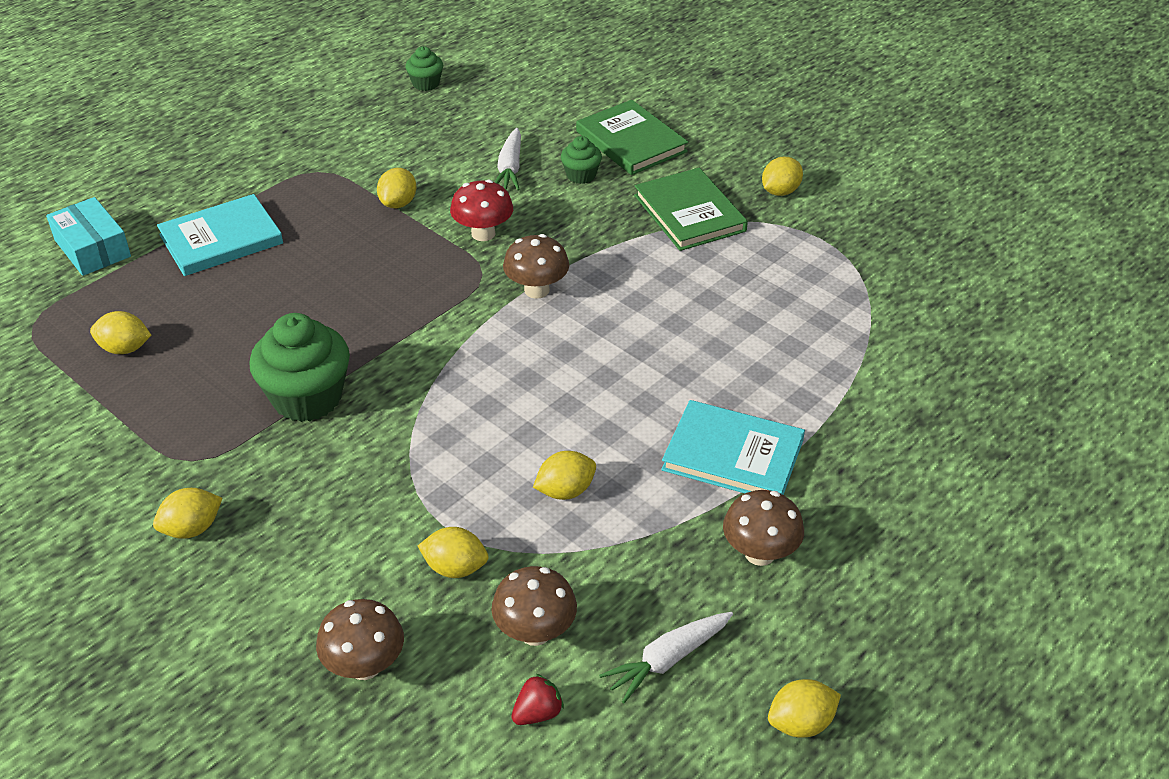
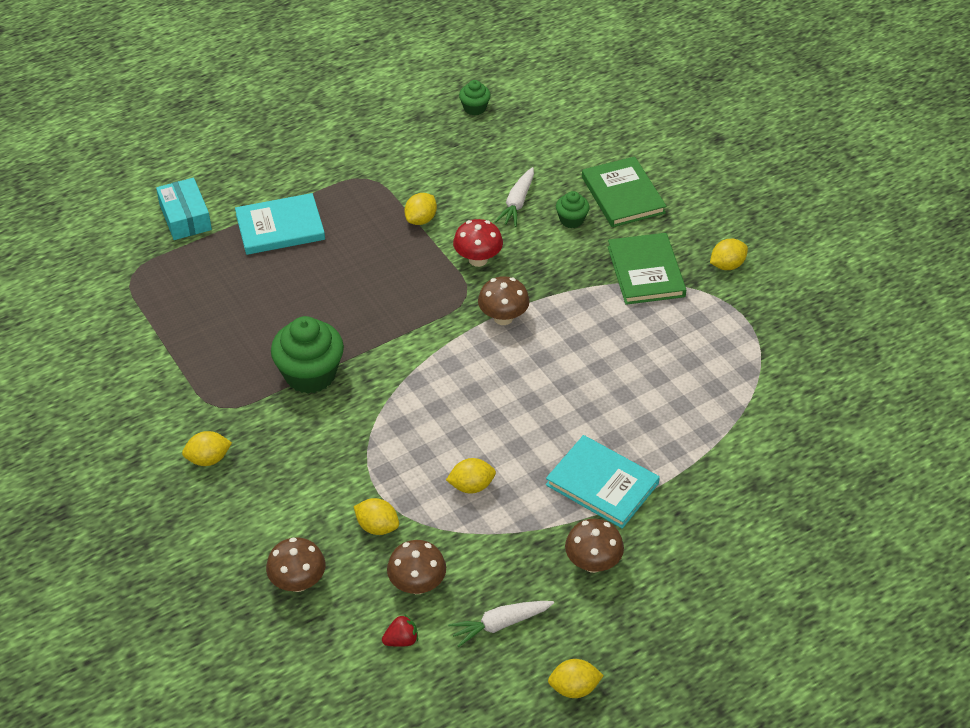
camera: 15 degrees right, 5 degrees up
(125, 348) = (192, 308): yellow lemon -> none

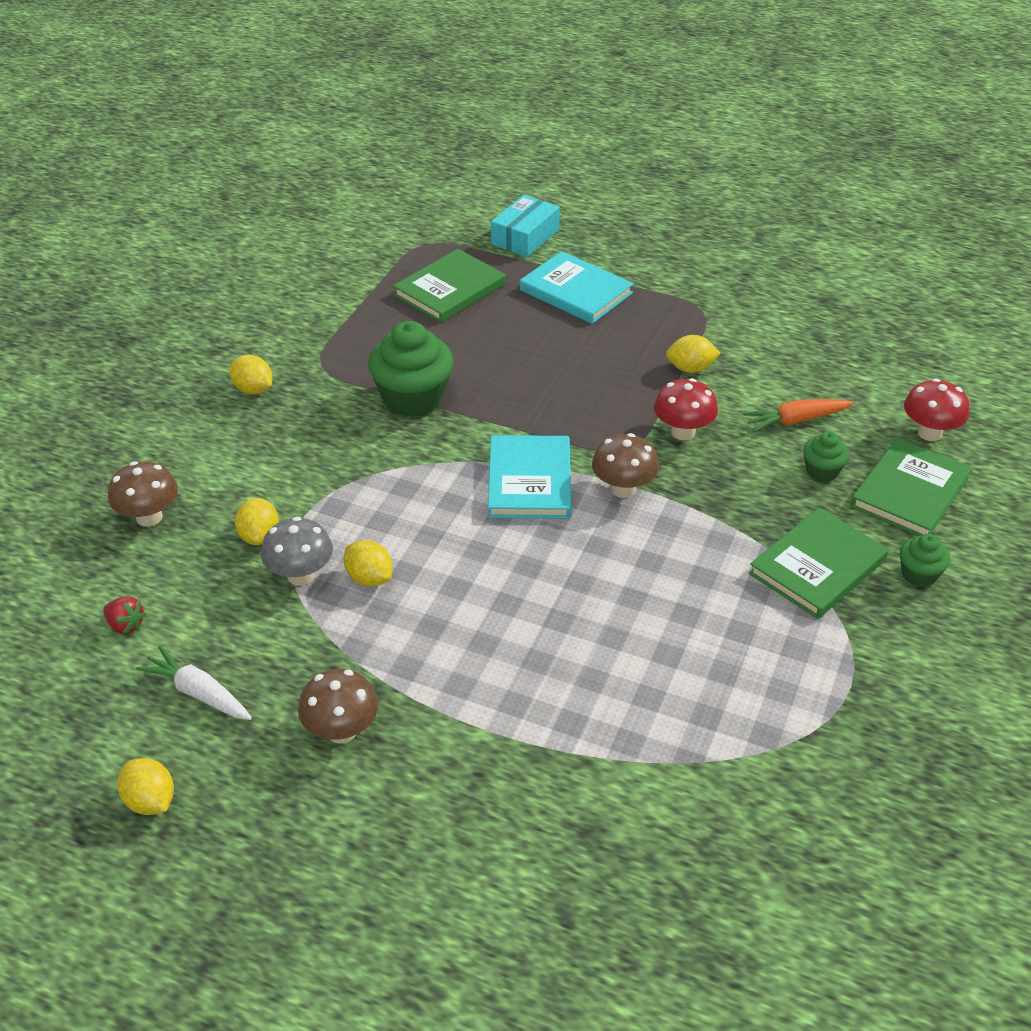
camera: 55 degrees right, 5 degrees down
(205, 291) = (450, 290): none -> green book
(417, 584) = (206, 602): brown mushroom -> none
(436, 521) = (300, 575): none -> grey mushroom
(474, 108) = (888, 328): green cupcake -> green cupcake (919, 574)
(517, 203) = (796, 420): white carrot -> orange carrot
(583, 154) = (929, 433): none -> red mushroom
(602, 484) = (463, 683): turquoise book -> turquoise book (530, 481)
(727, 265) = (912, 633): yellow lemon -> none

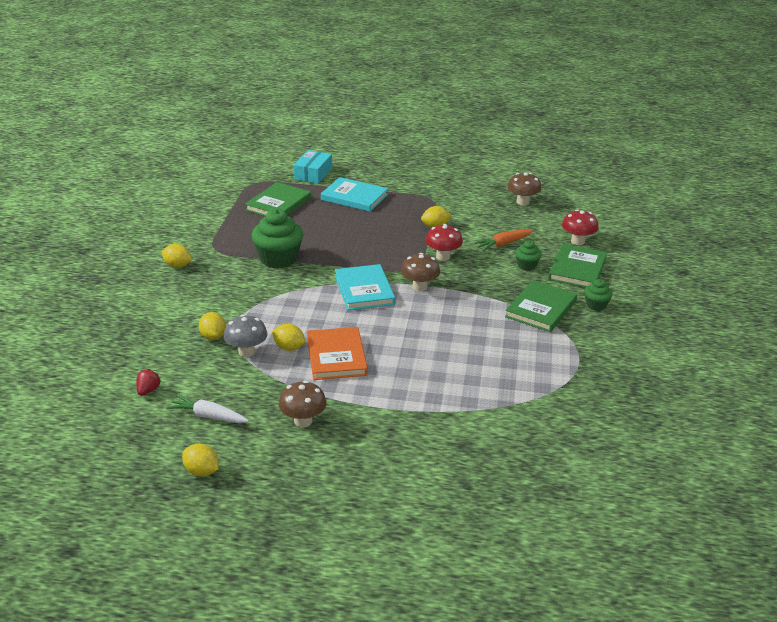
camera: 15 degrees left, 10 degrees down
(126, 625) = (148, 390): red strawberry -> red strawberry turned 90 degrees counterclockwise
(149, 517) = (139, 336): brown mushroom -> brown mushroom (522, 202)
(439, 608) = (336, 356): none -> orange book

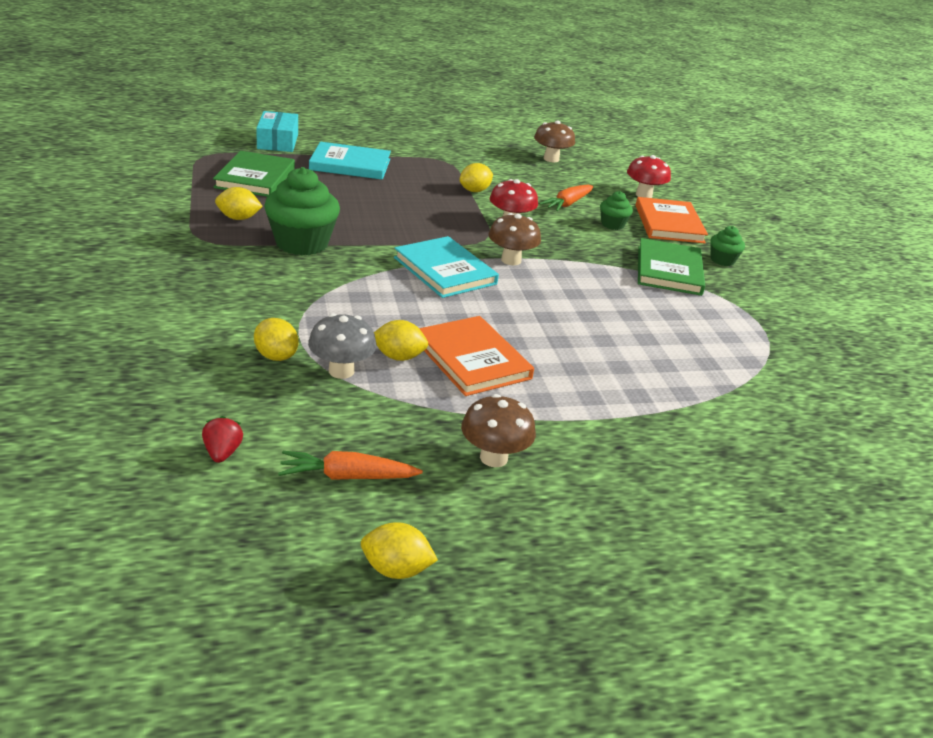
camera: 25 degrees left, 0 degrees up
(177, 266) = (157, 265): yellow lemon -> yellow lemon (238, 218)
(208, 416) = (348, 476): white carrot -> orange carrot
(577, 269) = (669, 224): green book -> orange book

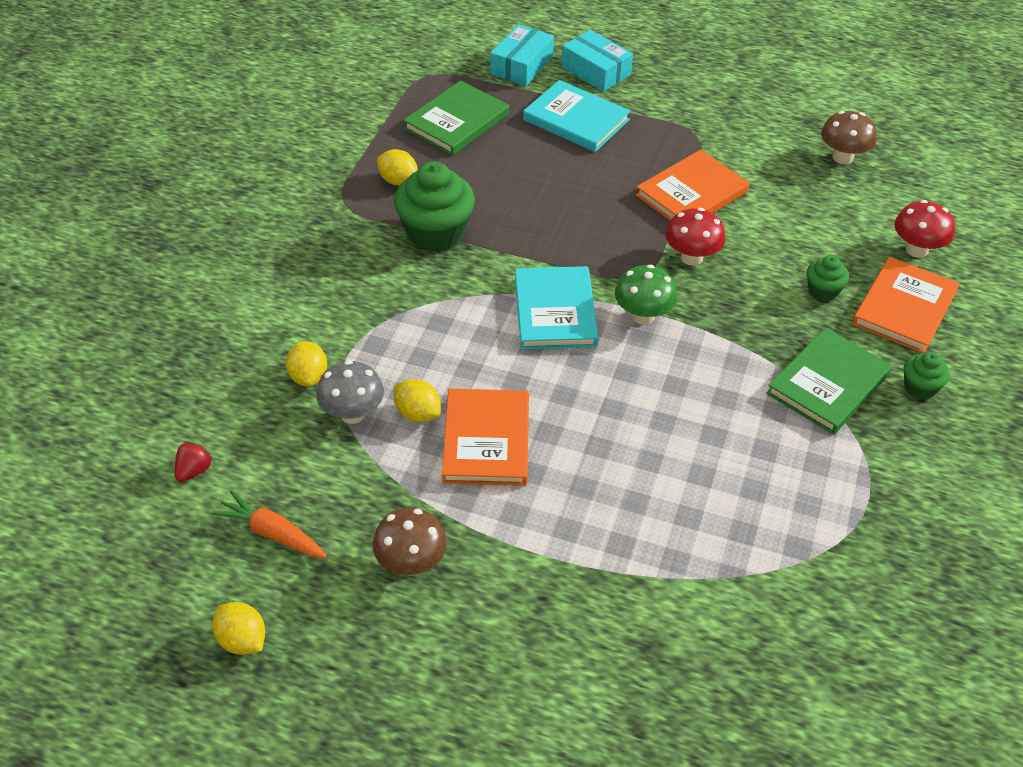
camera: 35 degrees right, 15 degrees up
(338, 138) = (596, 71): none -> turquoise box
(474, 191) = (692, 194): yellow lemon -> orange book
(511, 260) = (643, 316): brown mushroom -> green mushroom
(568, 204) = (794, 242): orange carrot -> none

